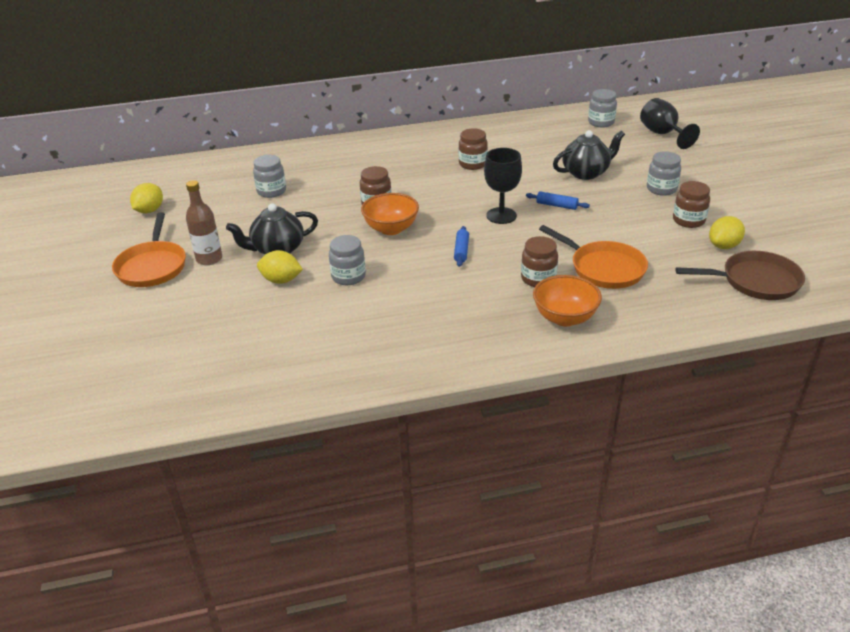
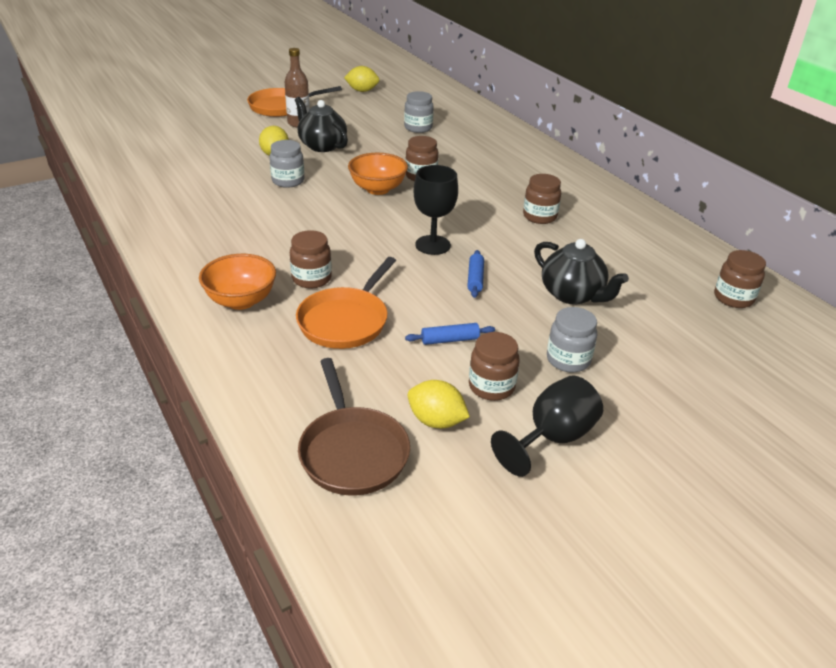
camera: 70 degrees right, 0 degrees up
(461, 251) = (351, 229): blue rolling pin -> blue rolling pin (450, 340)
(601, 122) = (733, 298): grey jar -> brown jar
(662, 134) = (746, 356): black goblet -> black goblet (552, 438)

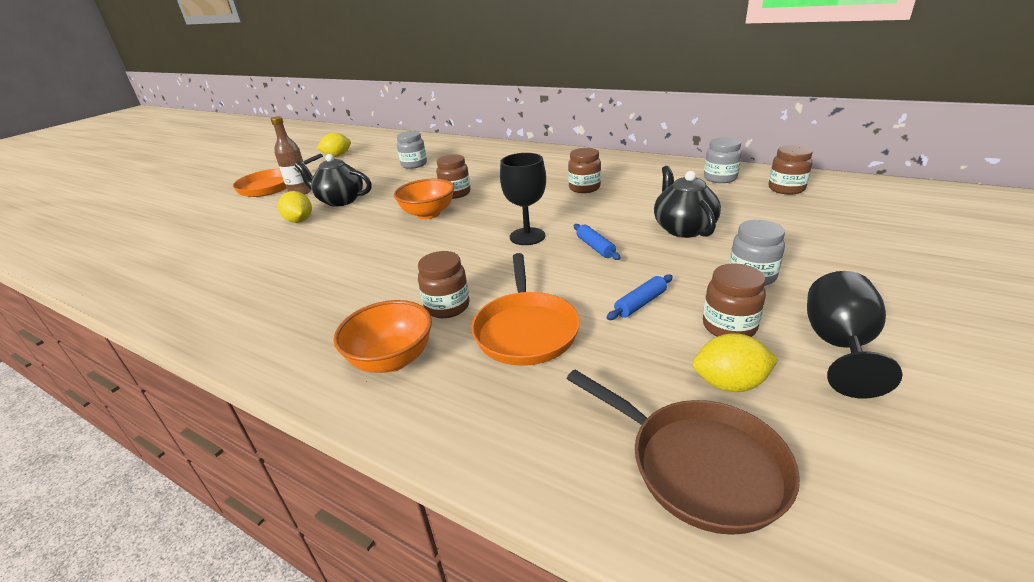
camera: 25 degrees left, 5 degrees down
(288, 181) = (334, 236): grey jar -> grey jar (720, 178)
(572, 295) = (683, 228): black teapot -> black teapot turned 120 degrees counterclockwise

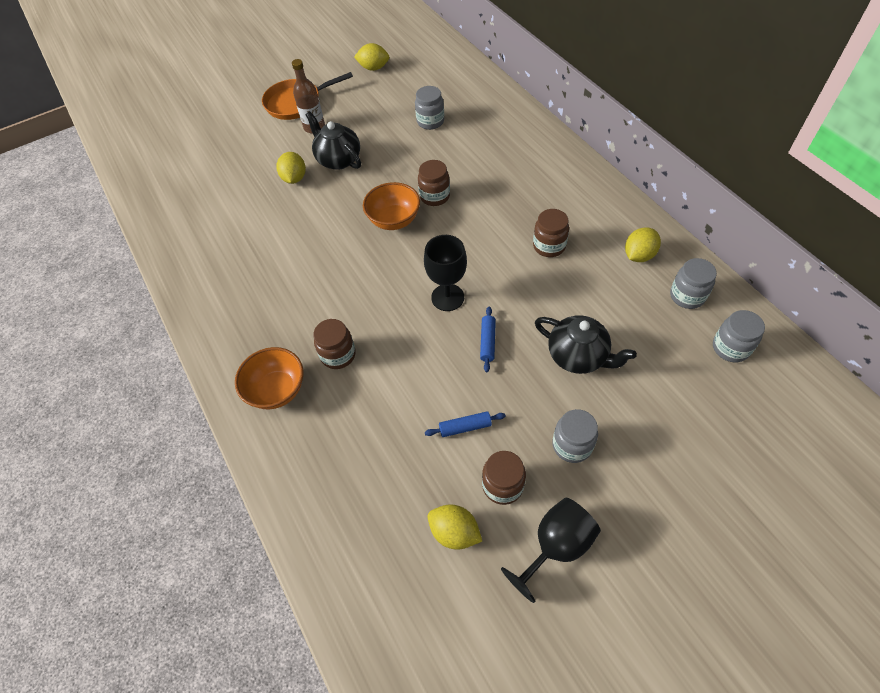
camera: 30 degrees right, 25 degrees up
(525, 330) = (371, 409): orange pan -> none
(659, 173) = (639, 255): none -> yellow lemon
(683, 228) = (578, 356): black teapot -> black teapot turned 105 degrees clockwise
(698, 465) = (383, 574): brown pan -> none
(786, 189) = (730, 348): brown jar -> grey jar

